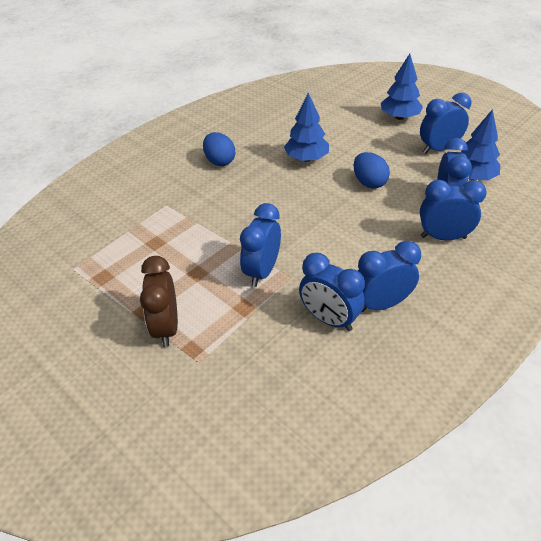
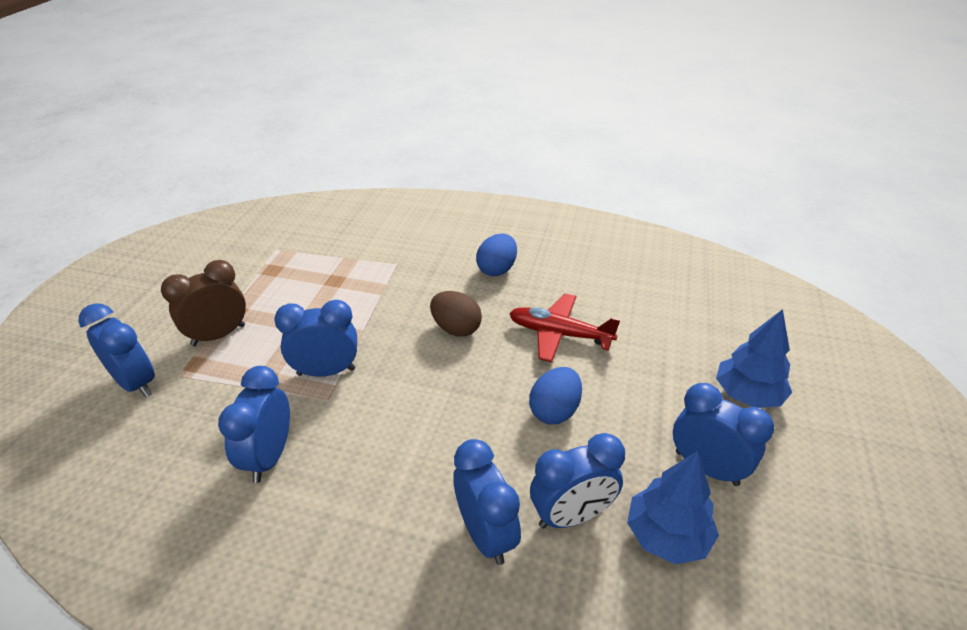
camera: 60 degrees right, 5 degrees down
(266, 198) = (456, 329): none -> brown egg
(306, 158) = (559, 334): blue tree -> red plane
(381, 304) = (313, 500): blue clock -> blue clock (136, 383)

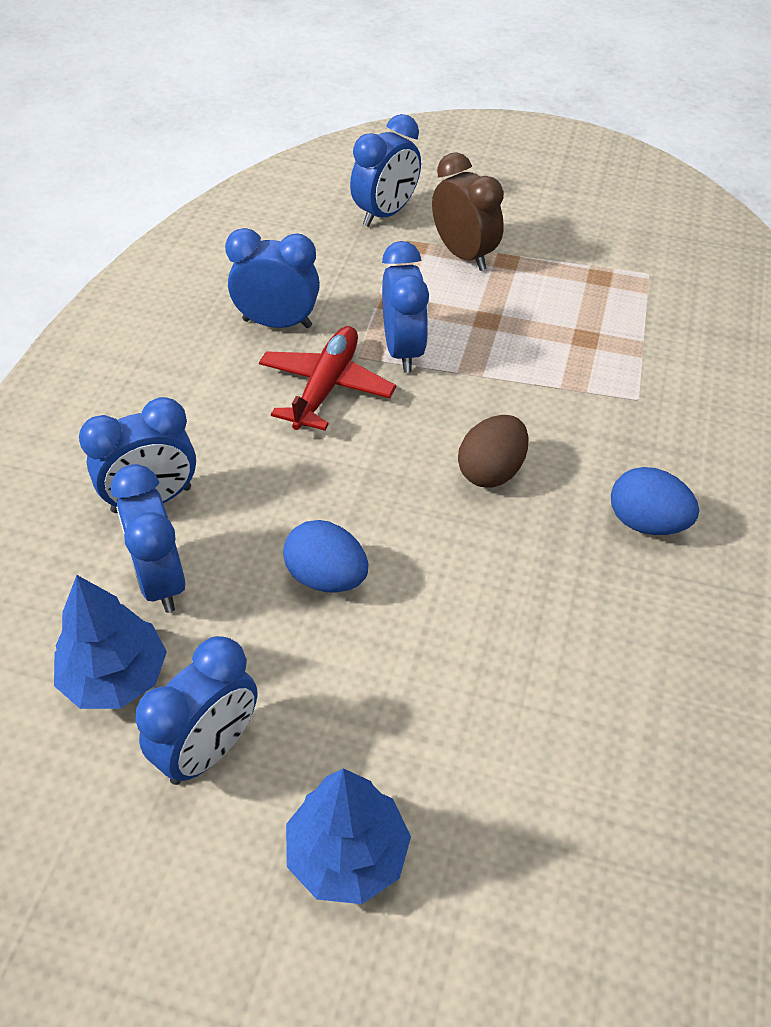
camera: 90 degrees right, 10 degrees up
(559, 334) = (487, 597): red plane -> red plane (326, 387)

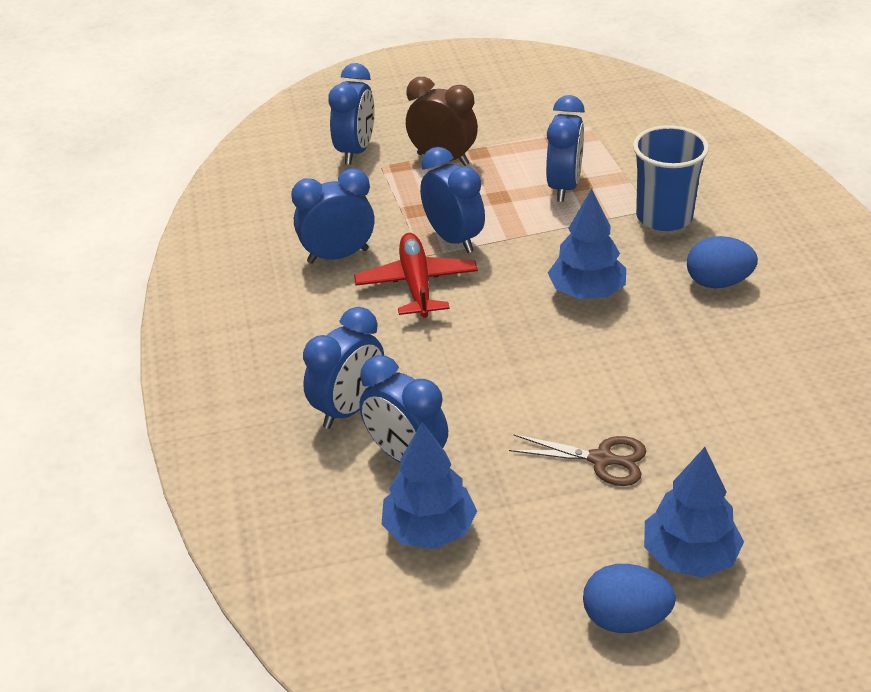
camera: 25 degrees left, 10 degrees down
(209, 750) = (540, 541): blue clock -> blue clock (564, 187)
(326, 577) = (528, 404): blue egg -> blue egg (625, 619)
(348, 683) = (601, 459): none -> brown scissors
(491, 471) = (587, 292): brown egg -> blue tree
(647, 415) = (664, 217): none -> blue cup

